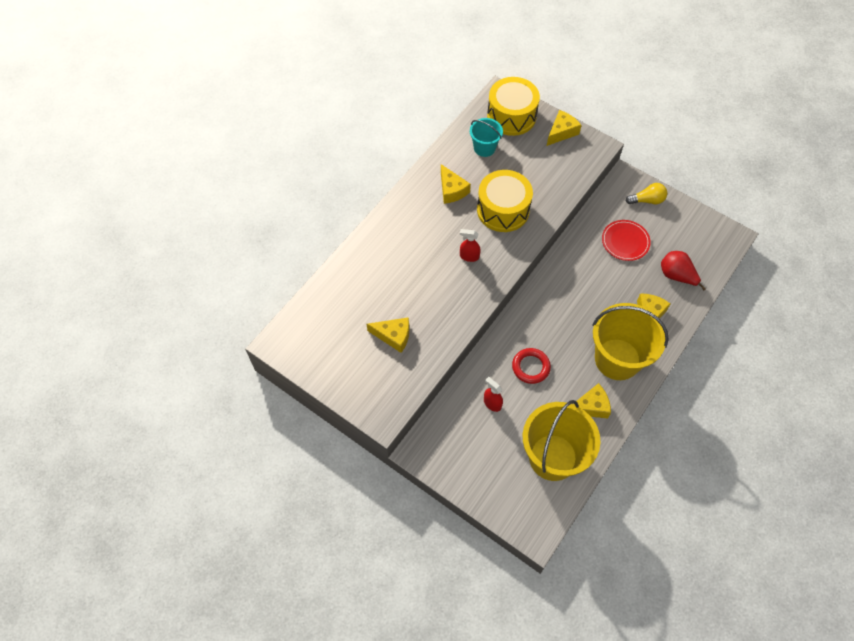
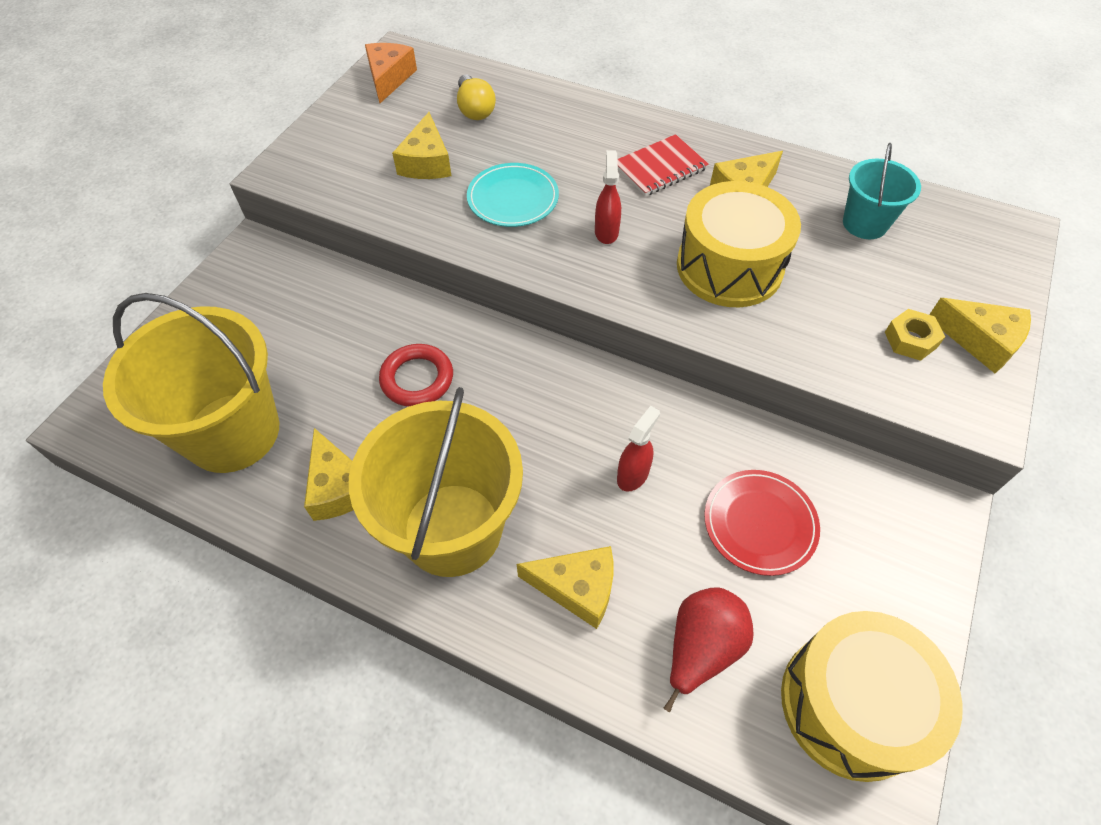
camera: 80 degrees right, 5 degrees down
(303, 351) = (389, 78): none -> orange cheese
(425, 222) = (660, 167): none -> red notebook
(434, 296) = (513, 198): none -> turquoise plate
(492, 403) = (339, 330): red spray bottle -> red spray bottle (633, 475)
(511, 116) = (970, 254): yellow drum -> yellow drum (851, 704)
(557, 156) = (910, 340): none -> yellow nut
(647, 200) = (899, 565): yellow light bulb -> yellow light bulb (475, 109)

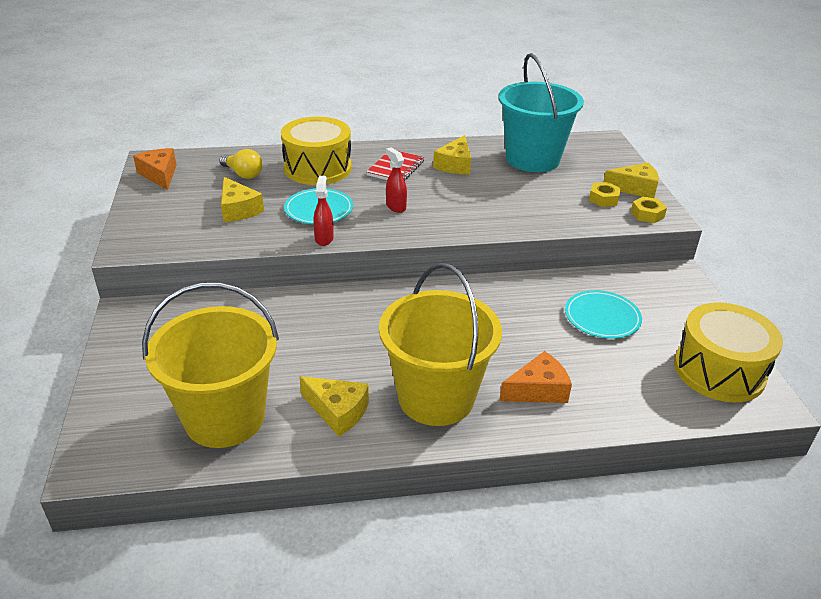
camera: 35 degrees left, 20 degrees down
(417, 379) = (332, 335): red ring -> none
(577, 588) = (538, 390): yellow cheese -> orange cheese
(633, 475) = (514, 325): red spray bottle -> red spray bottle (324, 238)
(701, 648) = (628, 383): red pear -> none
(729, 267) = (482, 199): yellow drum -> yellow drum (317, 168)
(760, 523) = (602, 317): red plate -> turquoise plate
(864, 223) = (532, 159): turquoise bucket -> turquoise bucket, size x1.90
(955, 398) = (647, 214): none -> yellow nut

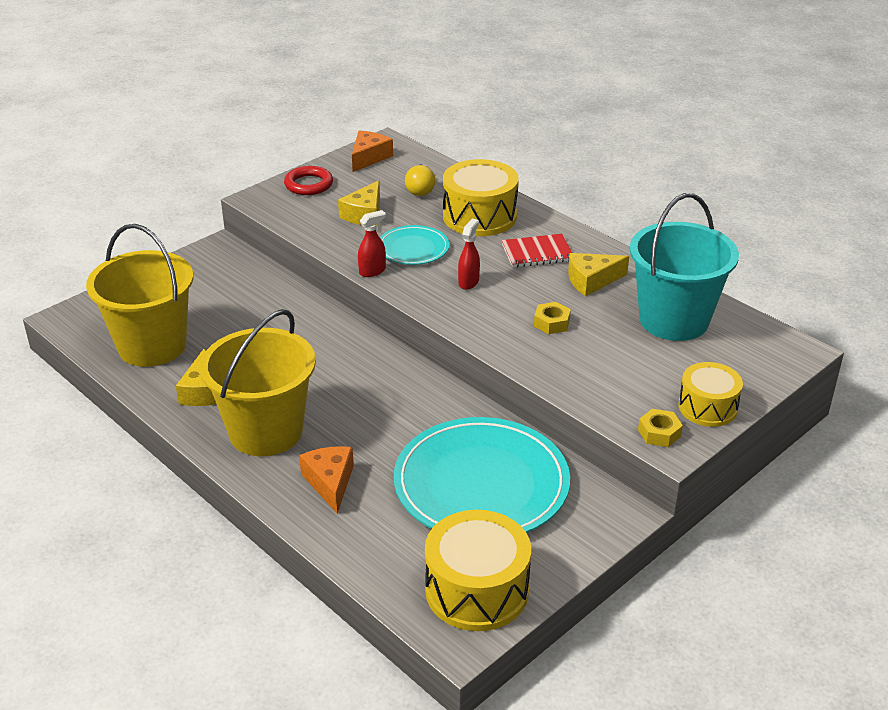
camera: 55 degrees right, 0 degrees up
(150, 215) = (308, 184): none -> red ring
(538, 390) = (330, 482): orange cheese -> orange cheese turned 135 degrees counterclockwise
(602, 317) = (481, 484): turquoise plate -> turquoise plate, size x2.00
(603, 199) = (652, 394): yellow nut -> yellow nut (551, 323)
(635, 188) = (707, 407): yellow cheese -> yellow drum

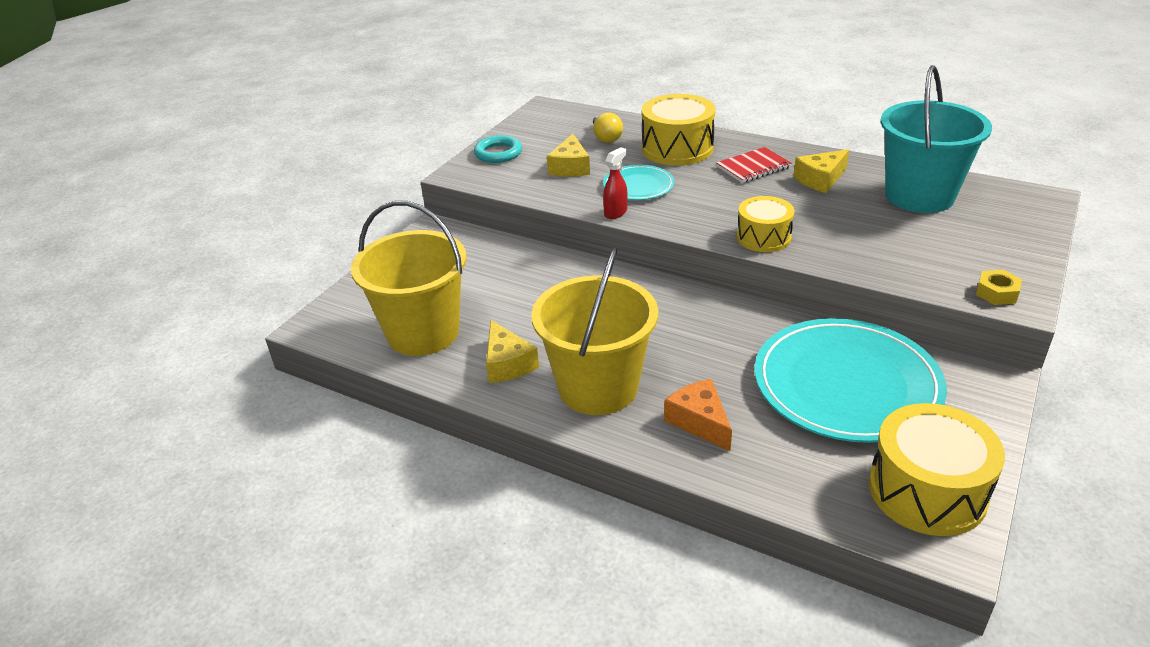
camera: 15 degrees left, 0 degrees up
(308, 184) = (498, 153): red ring -> turquoise ring
(369, 157) = (538, 121): orange cheese -> none
(468, 282) = (713, 203): red spray bottle -> none
(551, 323) = (816, 221): yellow nut -> none
(707, 407) = (1016, 261): yellow drum -> yellow drum (763, 237)

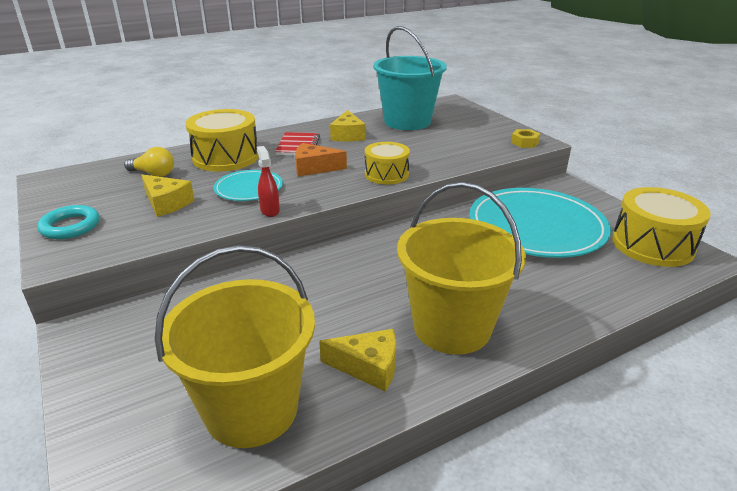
camera: 60 degrees left, 5 degrees down
(699, 421) = (533, 296): orange cheese -> orange cheese (314, 168)

